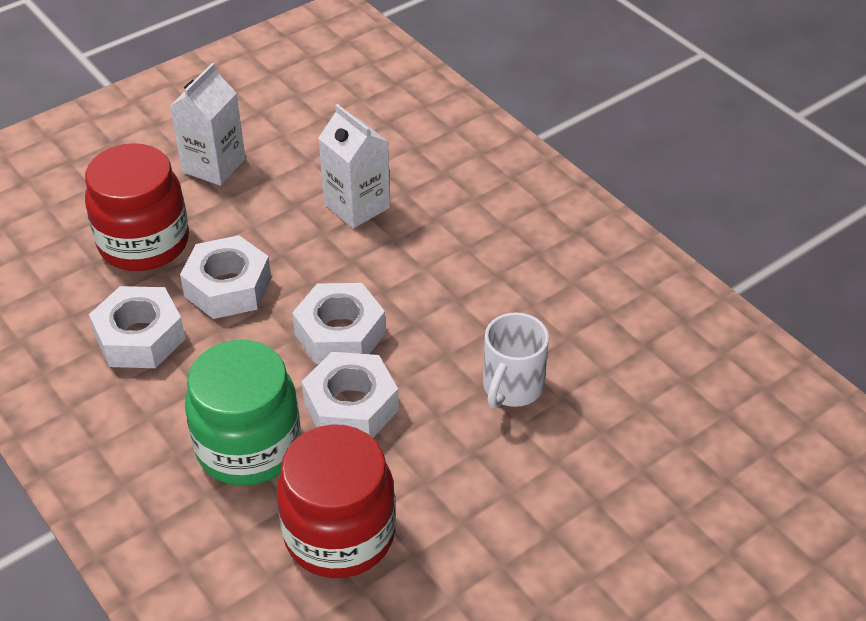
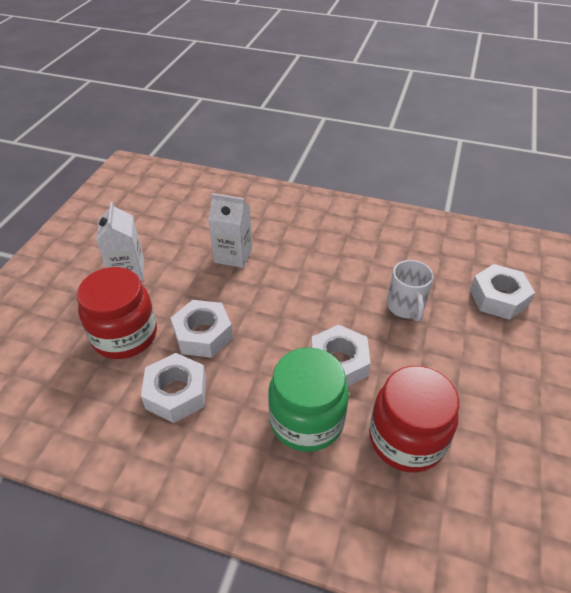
camera: 35 degrees left, 0 degrees up
(340, 333) = (292, 327): white nut -> white nut (498, 298)

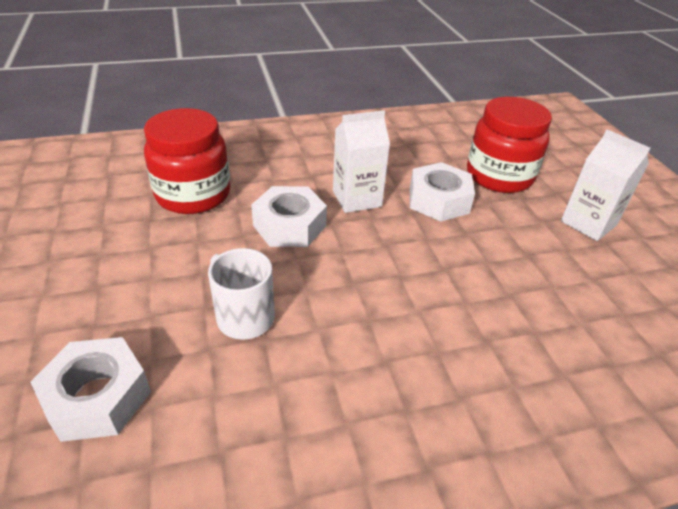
camera: 145 degrees right, 5 degrees down
(176, 393) = (406, 159): white nut -> none
(233, 255) = (518, 290): white carton -> white carton (357, 198)
(306, 420) = (288, 178): green jar -> none

